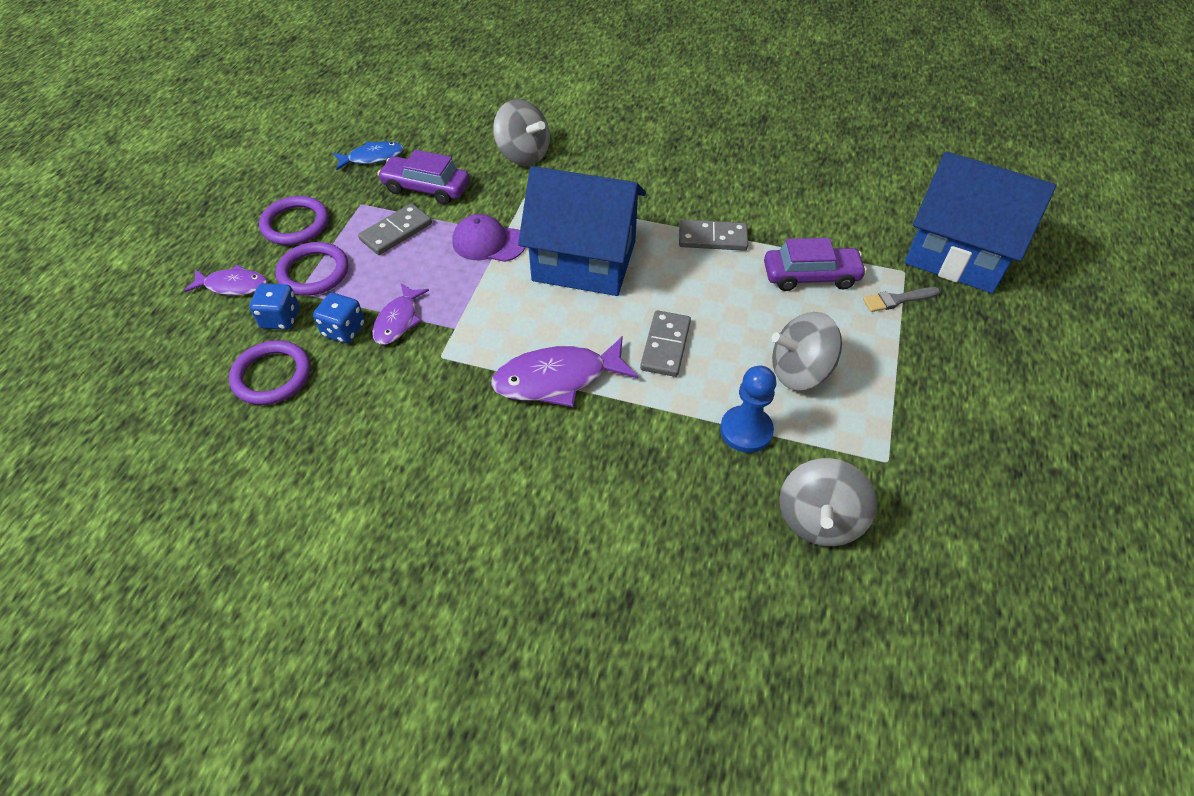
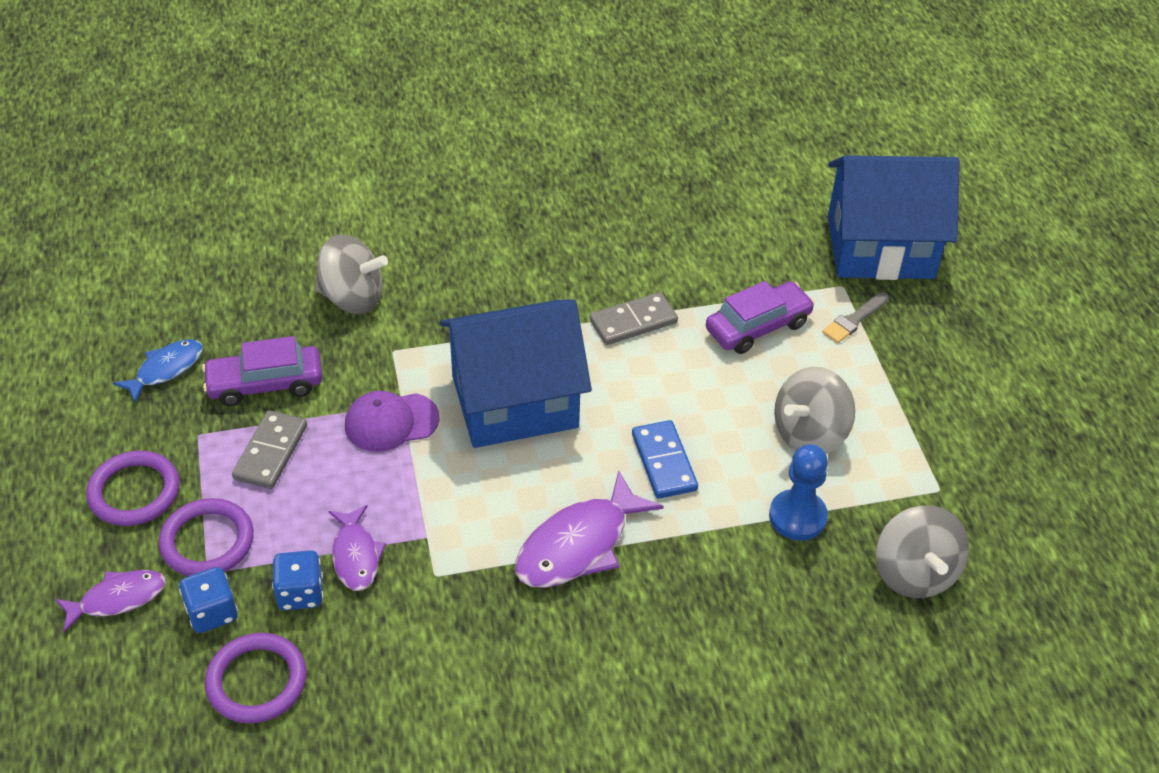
camera: 30 degrees left, 5 degrees down
(665, 346) = (663, 462): grey domino -> blue domino

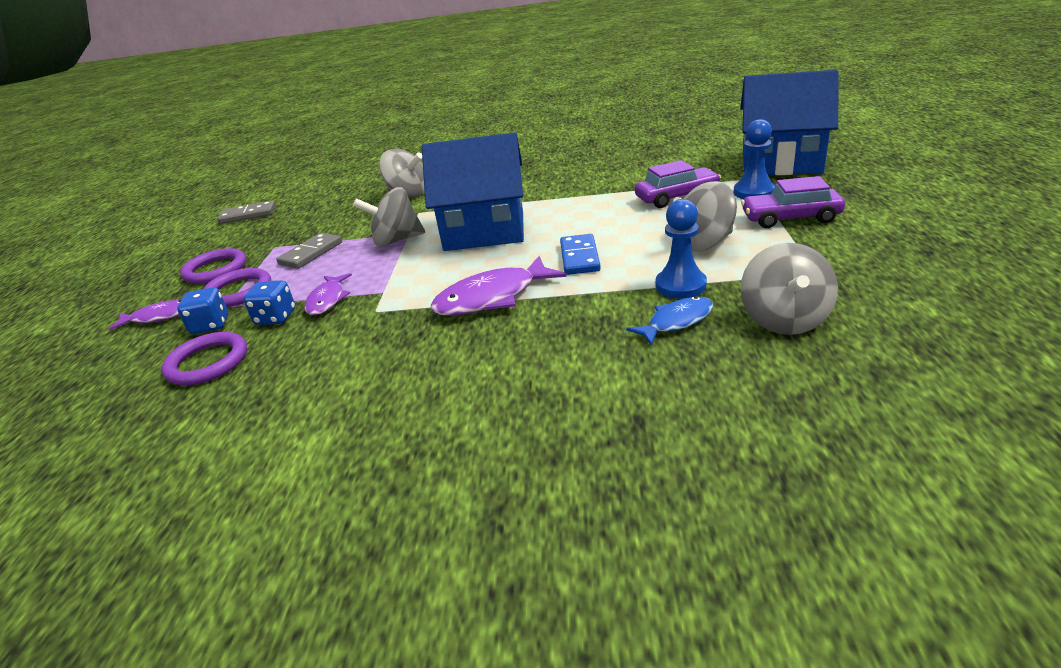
camera: 20 degrees right, 15 degrees down
(166, 369) = (279, 222): blue fish -> blue fish (676, 322)
(265, 384) = (331, 226): purple car -> purple car (790, 218)
(391, 422) = (396, 240): purple cap -> grey spinning top
(633, 321) = (585, 197): grey domino -> grey domino (248, 215)
(854, 320) = (754, 192): grey brush -> blue pawn

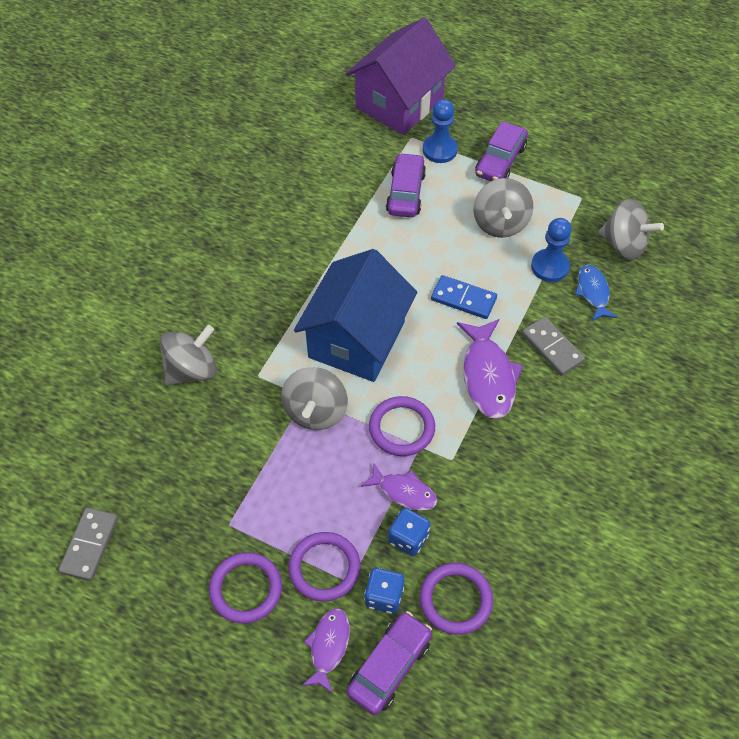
camera: 70 degrees left, 25 degrees up
(135, 350) = (389, 666): none -> purple car
(311, 253) = (281, 491): grey domino -> grey domino (552, 348)
(399, 277) = (402, 428): none -> purple ring
(781, 163) = (399, 103): blue house -> purple house

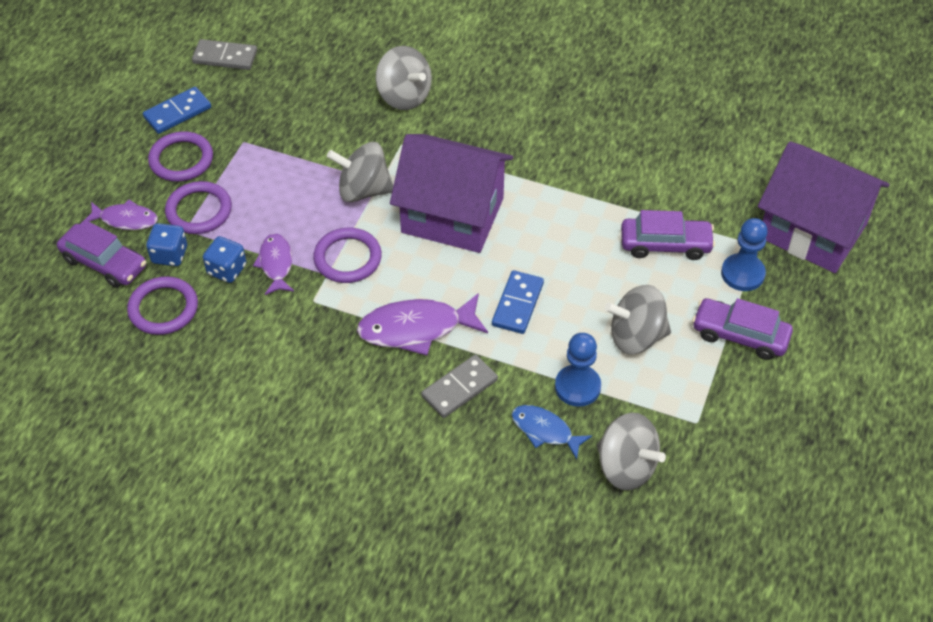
camera: 85 degrees right, 5 degrees down
(170, 596) = (177, 112): none -> blue domino
(356, 339) = (452, 215): blue house -> purple house
(404, 492) = (276, 264): purple fish -> purple fish turned 150 degrees clockwise
(593, 292) = (545, 431): blue fish -> blue fish turned 135 degrees counterclockwise
(624, 245) = (626, 467): grey spinning top -> grey spinning top turned 75 degrees counterclockwise

